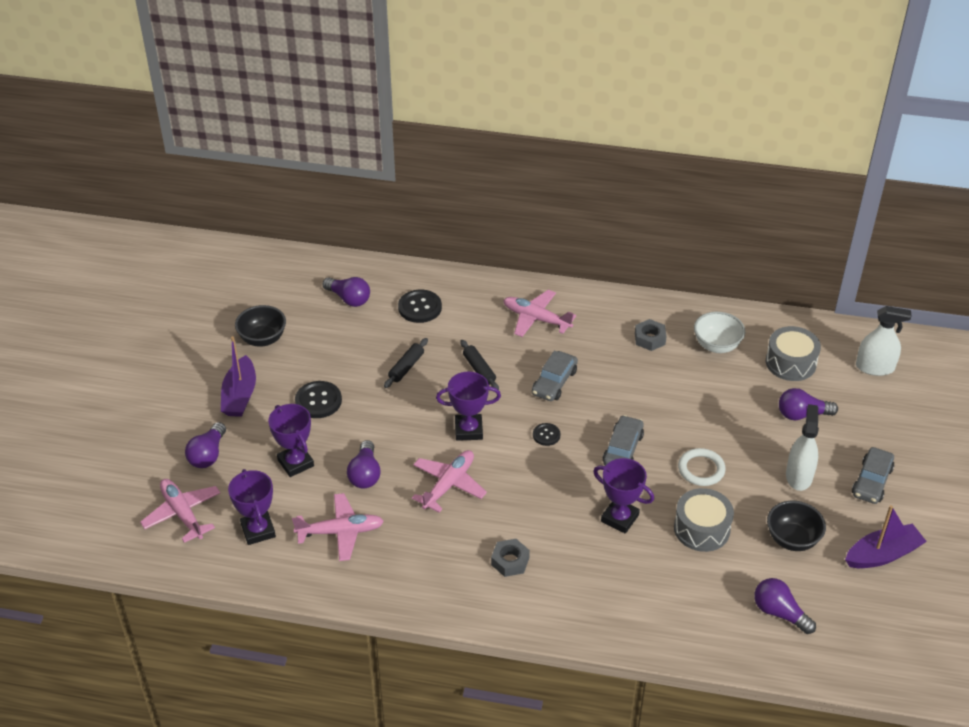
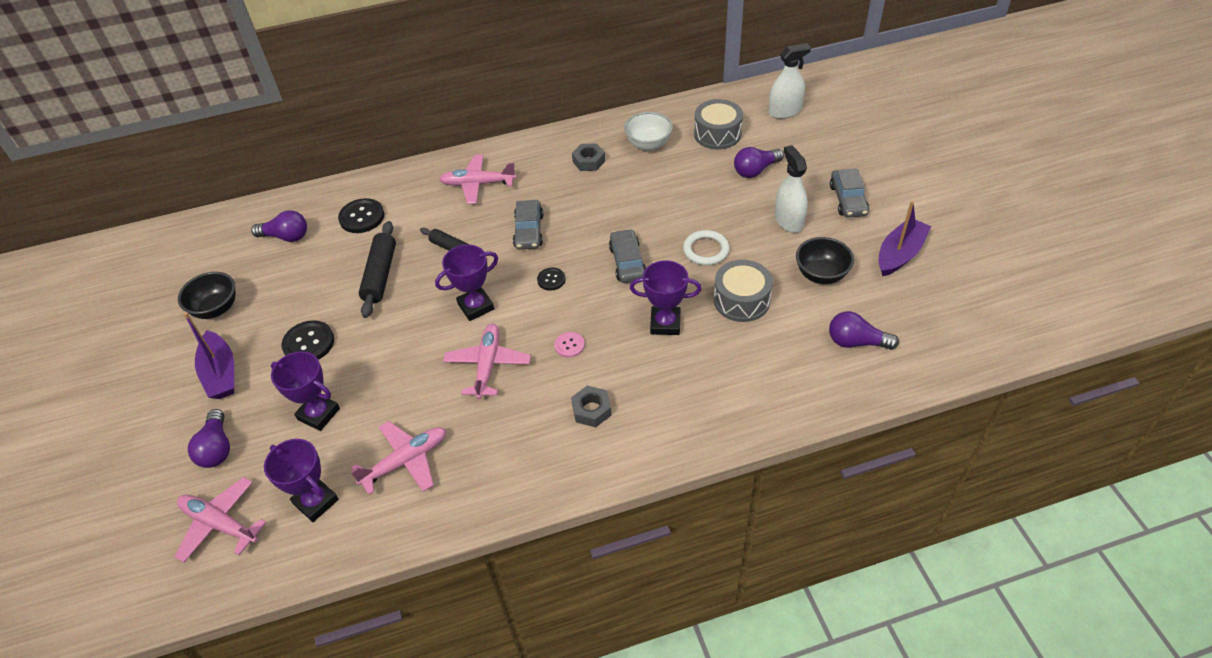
camera: 25 degrees left, 5 degrees up
(365, 474) = (398, 392): purple light bulb -> none
(406, 367) = (380, 275): black rolling pin -> black rolling pin, size x1.56
(526, 499) = (569, 345): none -> pink button

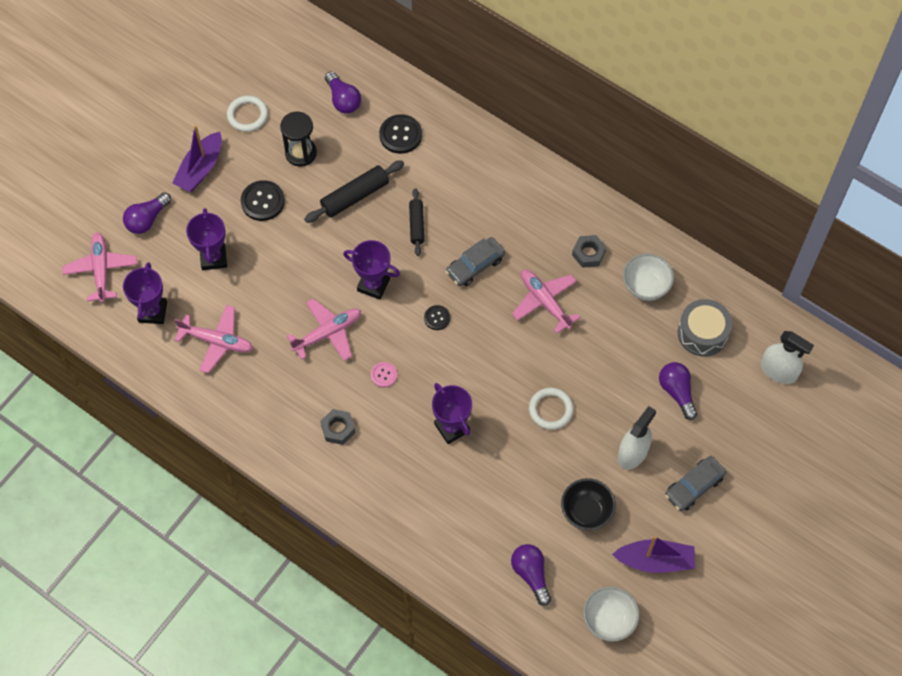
camera: 50 degrees right, 15 degrees up
(216, 309) = (247, 115): black bowl -> white ring
(297, 290) = (301, 153): none -> black hourglass
(477, 184) = (497, 189): pink plane -> pink plane (544, 301)
(627, 262) = (495, 360): grey car -> none
(741, 300) = (515, 468): grey drum -> none
(755, 170) = (677, 392): purple light bulb -> purple light bulb turned 45 degrees clockwise
(938, 311) = (609, 620): none -> white bowl

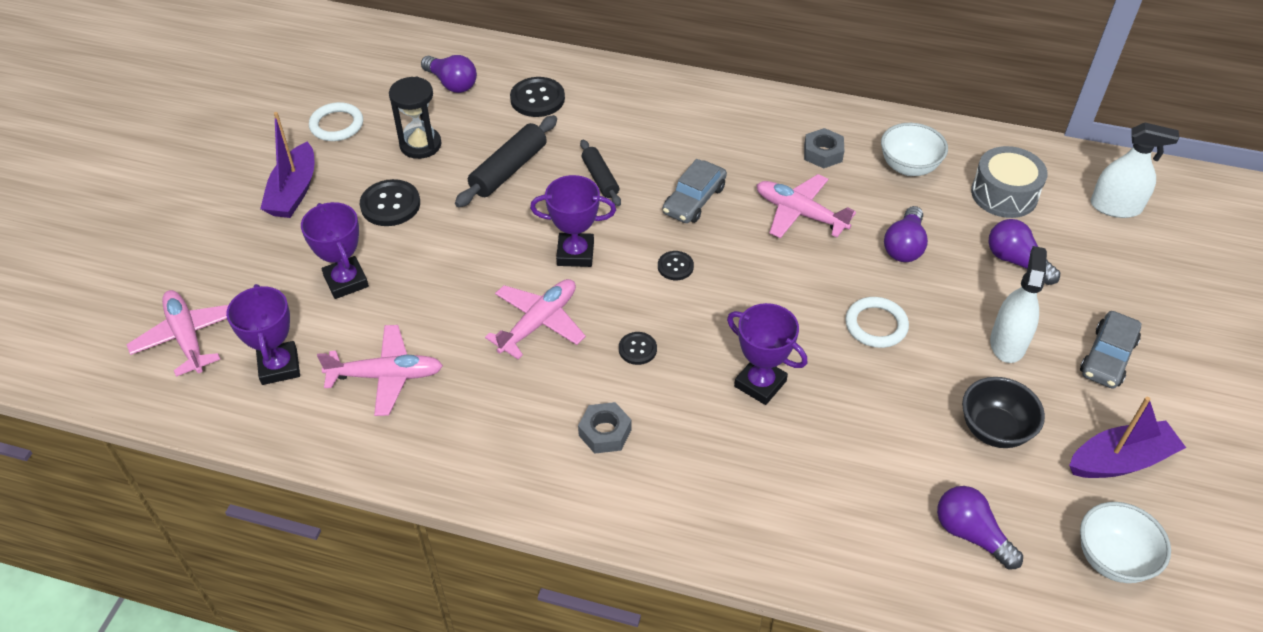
camera: 20 degrees left, 15 degrees down
(147, 219) = (237, 263): purple light bulb -> purple light bulb (904, 246)
(384, 375) = (637, 349): pink button -> black button

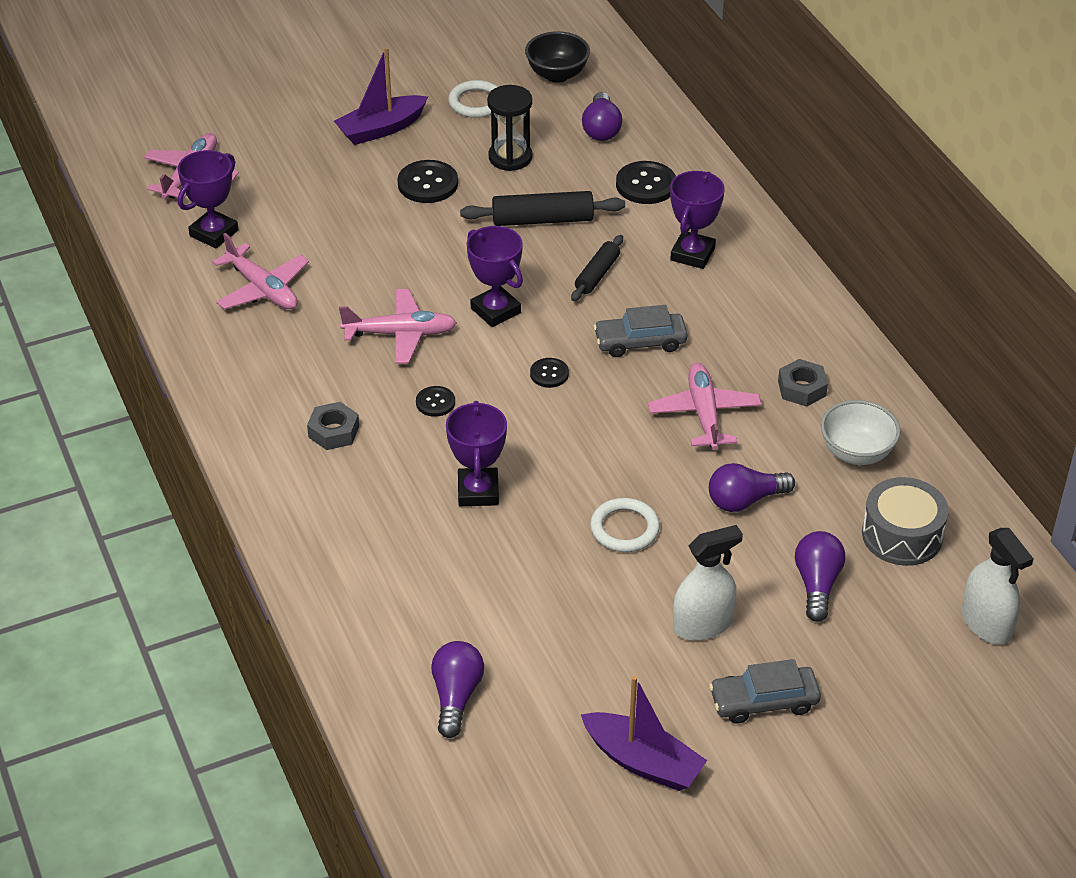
camera: 50 degrees right, 5 degrees down
(346, 281) = (326, 212): purple trophy -> purple trophy (692, 254)
(994, 430) = (587, 661): black bowl -> black bowl (557, 75)
(1112, 559) = (523, 800): white bowl -> none

